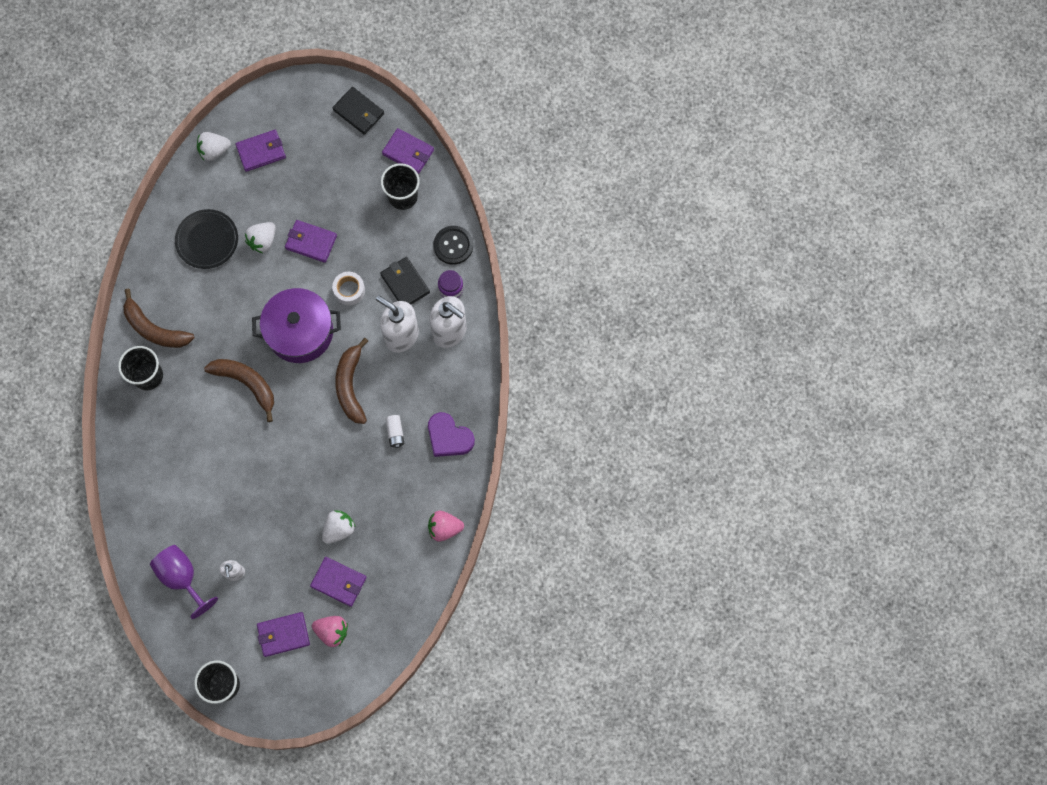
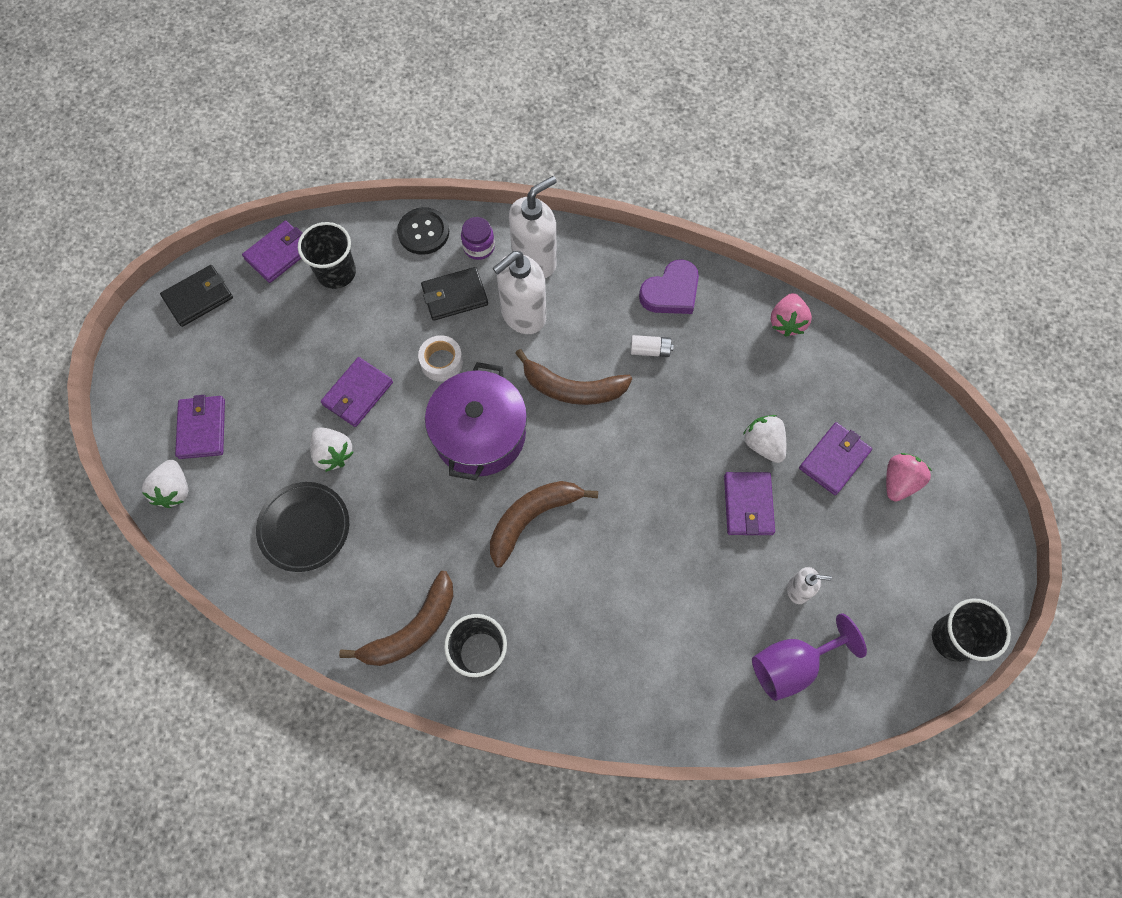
camera: 75 degrees left, 5 degrees down
(283, 634) = (894, 544): purple wallet -> purple wallet (748, 505)

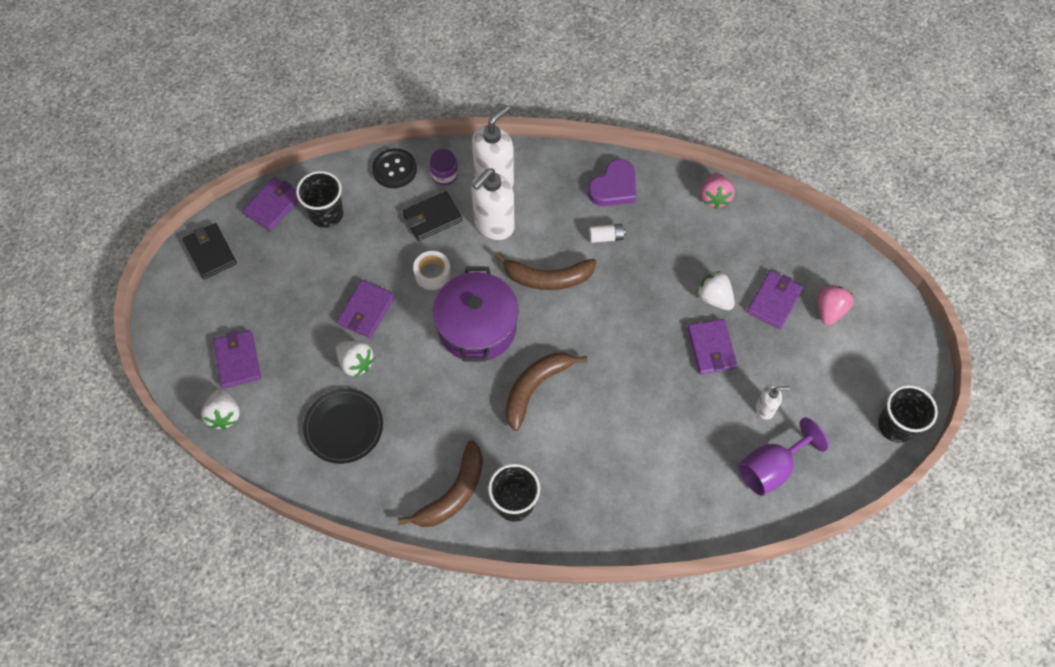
camera: 10 degrees left, 5 degrees down
(198, 297) = (210, 252): black wallet -> black wallet turned 75 degrees counterclockwise

